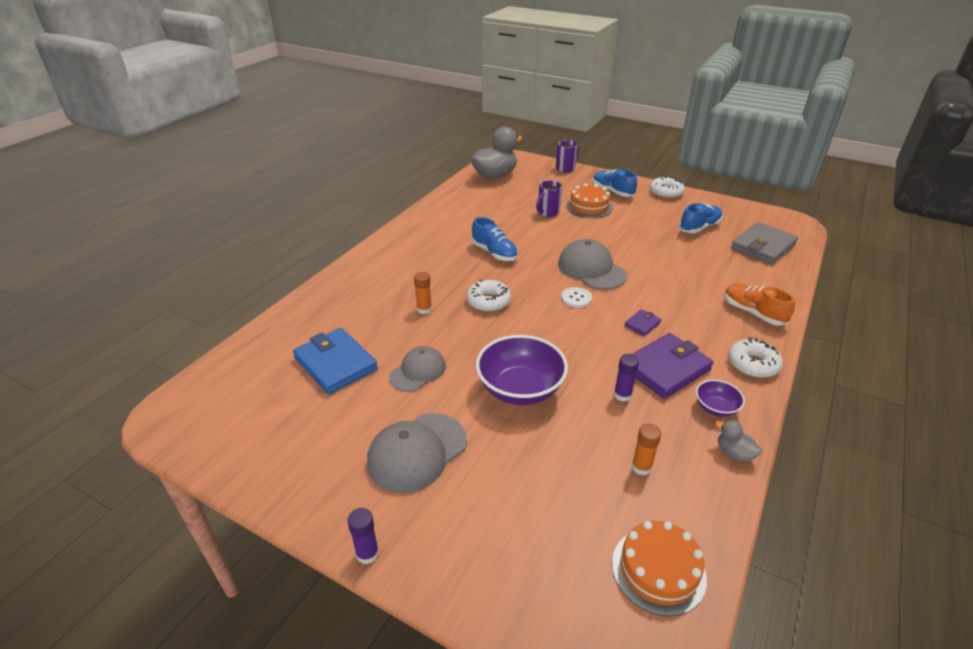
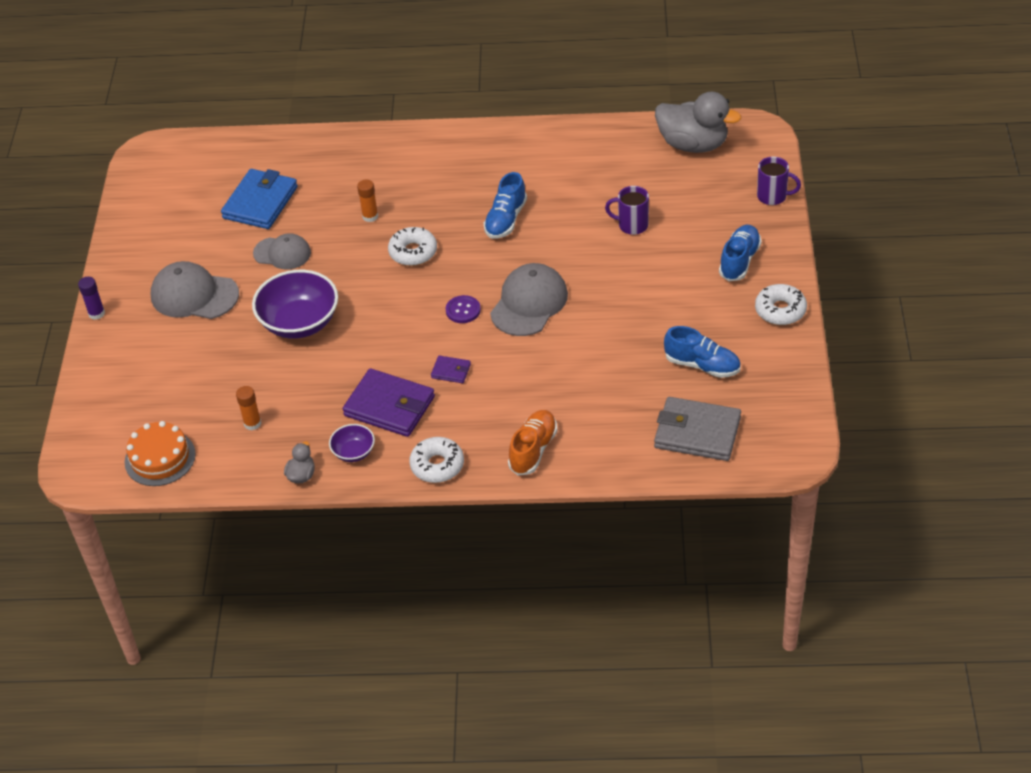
camera: 65 degrees right, 10 degrees up
(576, 298) = (463, 310): white button -> purple button
(589, 206) = (677, 254): orange cake -> none
(622, 395) = (333, 388): purple glue stick -> none

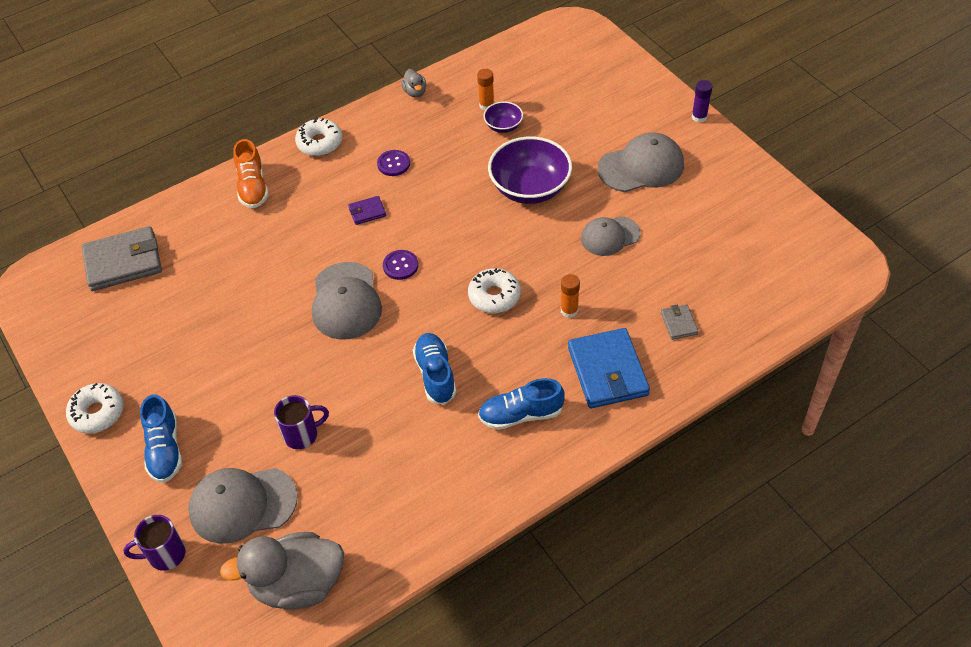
camera: 145 degrees right, 5 degrees up
(160, 458) = (527, 56): orange cake -> none
(260, 202) = (685, 271): blue wallet -> blue wallet (608, 371)
(306, 173) = (679, 323): none -> grey wallet
(353, 452) = (391, 122): purple bowl -> purple bowl (503, 126)
(389, 406) = (393, 164): purple wallet -> purple button
(702, 202) = (242, 504): none -> grey cap
(702, 365) = (148, 321): blue shoe -> blue shoe (520, 414)

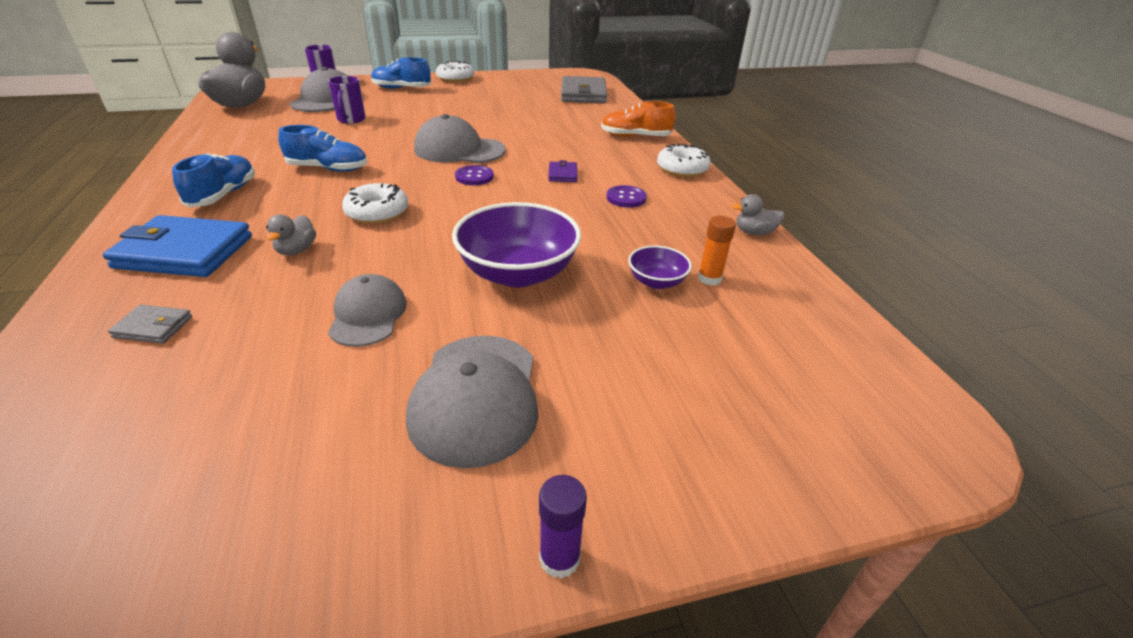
camera: 105 degrees right, 15 degrees down
(569, 310) = (296, 250): orange glue stick -> grey duck

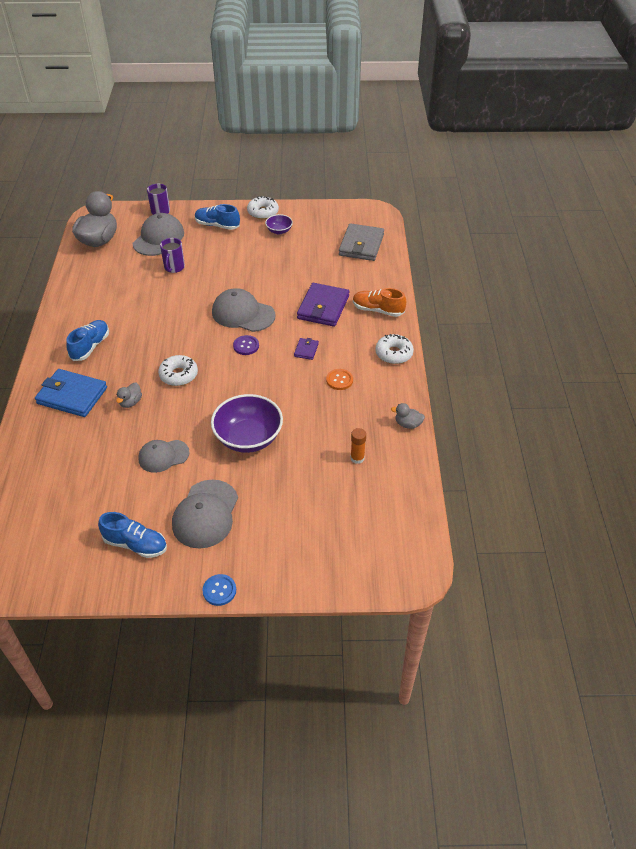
camera: 15 degrees right, 10 degrees up
(153, 327) = (62, 448): grey wallet -> none
(328, 169) = (153, 326): blue shoe -> blue shoe (135, 544)
(368, 314) = (163, 456): grey cap -> grey cap turned 120 degrees counterclockwise
(559, 558) = (219, 590): purple glue stick -> blue button
(565, 138) = (323, 307): none -> purple wallet
(626, 198) = (339, 380): purple button -> orange button
(656, 282) = (325, 456): purple bowl -> purple bowl (279, 231)

